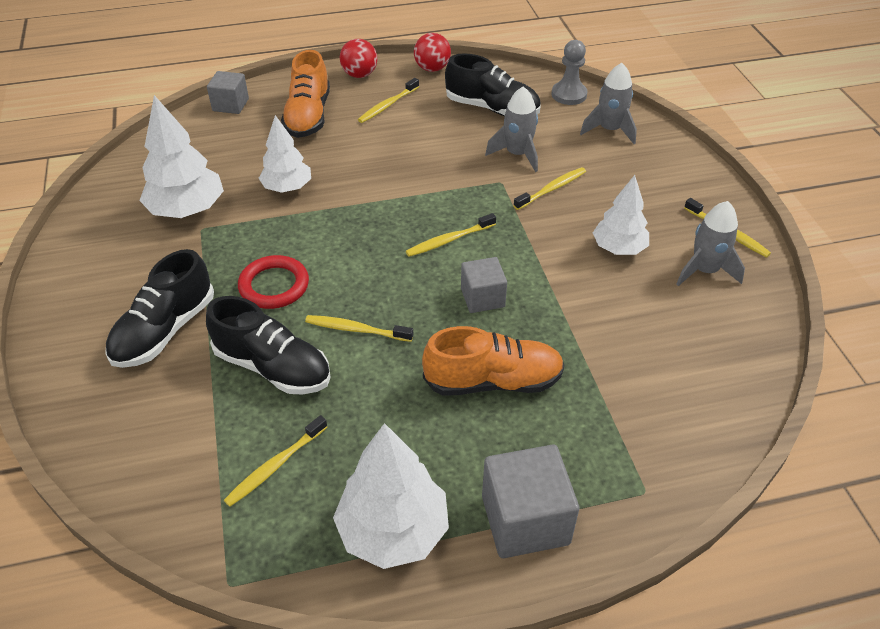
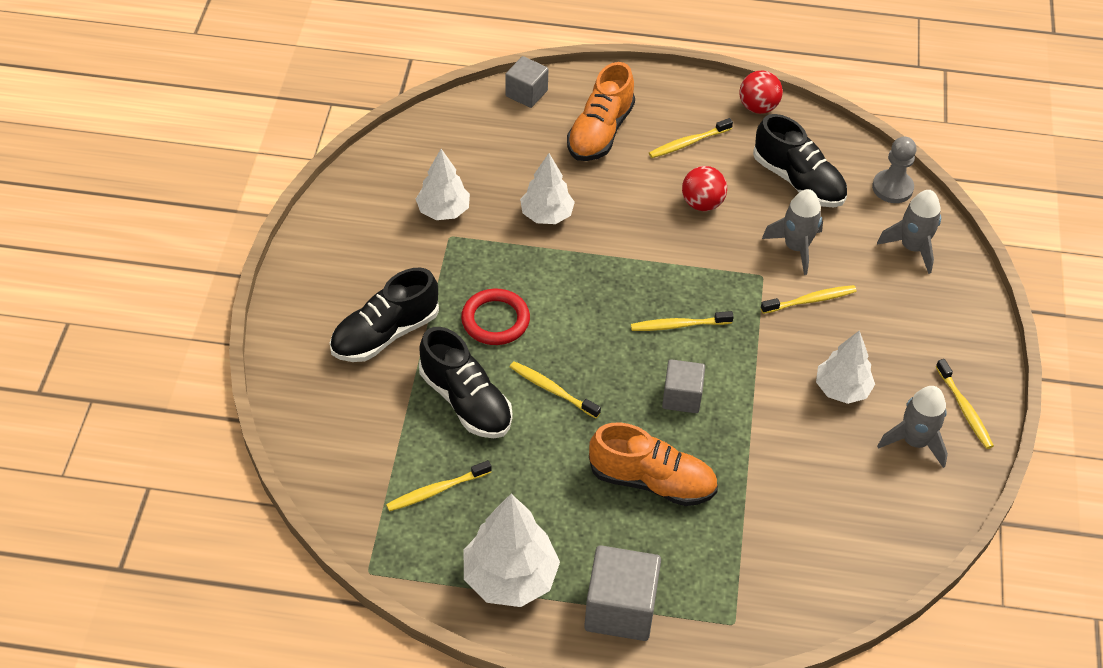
camera: 20 degrees right, 5 degrees up
(187, 210) = (443, 211): white tree -> white tree, size x0.67
(359, 75) = (675, 92): red ball -> red ball (702, 203)

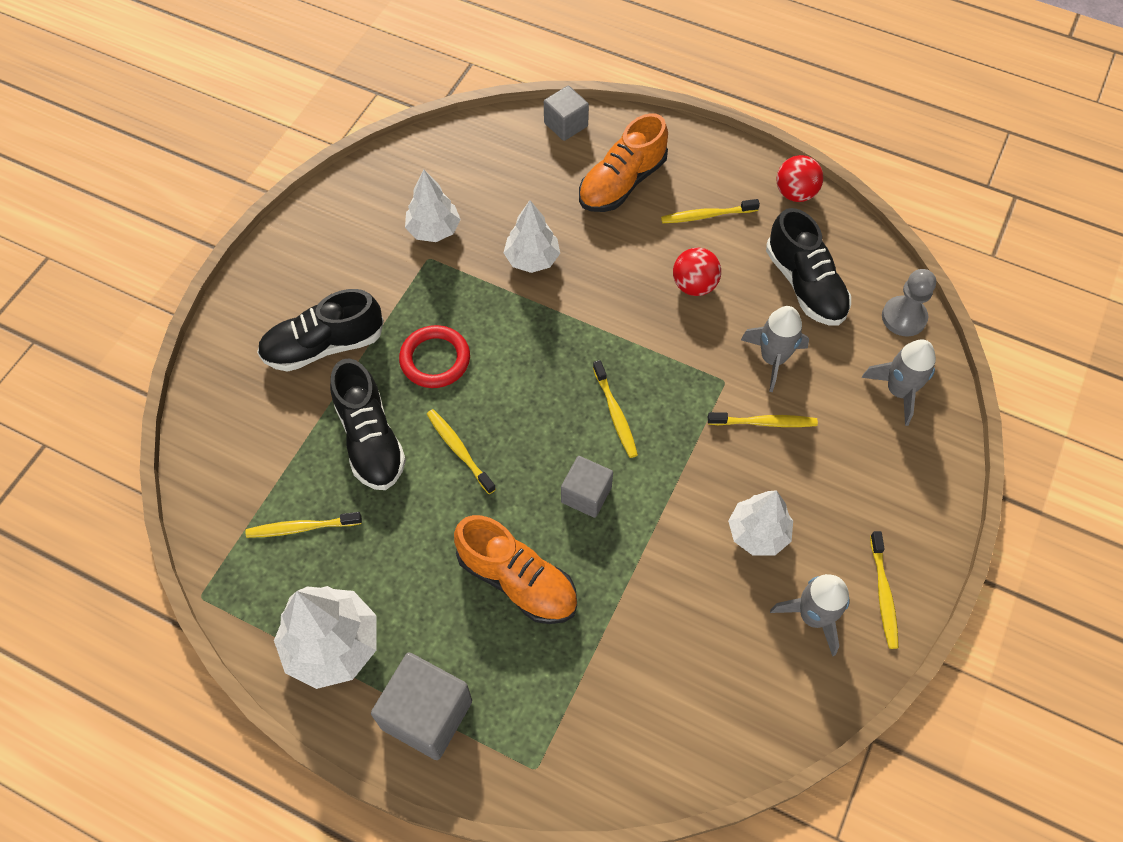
camera: 20 degrees right, 10 degrees up
(678, 325) = (615, 414): yellow toothbrush -> yellow toothbrush turned 120 degrees counterclockwise

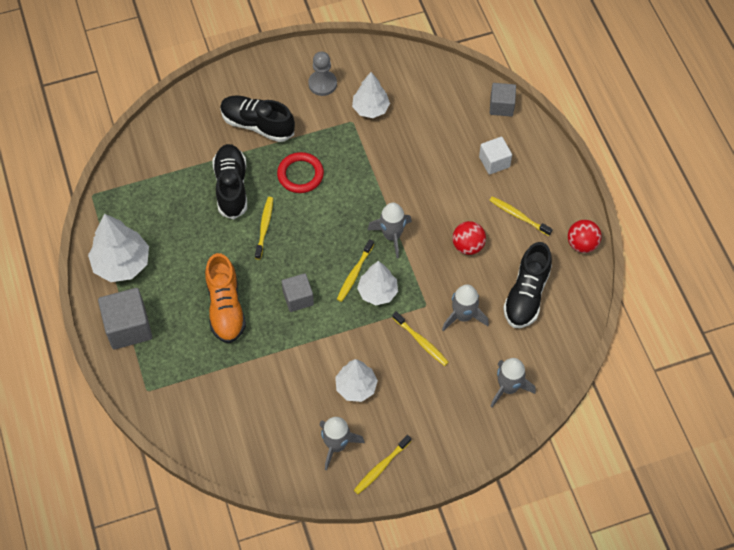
camera: 45 degrees right, 0 degrees up
(301, 527) = (161, 201): yellow toothbrush -> none
(370, 439) = (231, 187): black shoe -> black shoe turned 150 degrees clockwise
(532, 259) = (402, 164): white tree -> white tree (377, 292)
(607, 340) = (392, 236): none -> grey rocket
(622, 183) = (494, 162): orange shoe -> white cube
(904, 317) = (558, 356): grey pawn -> grey pawn (322, 84)

